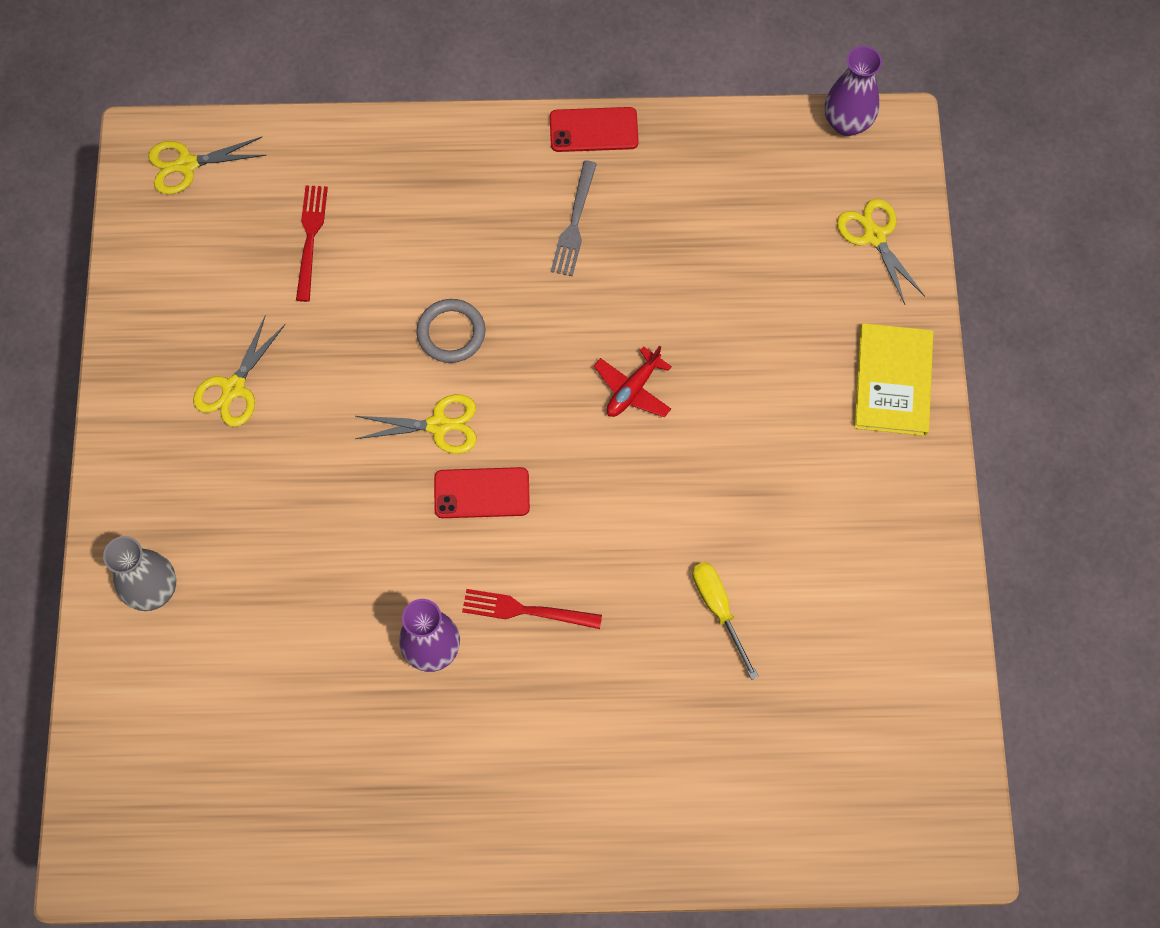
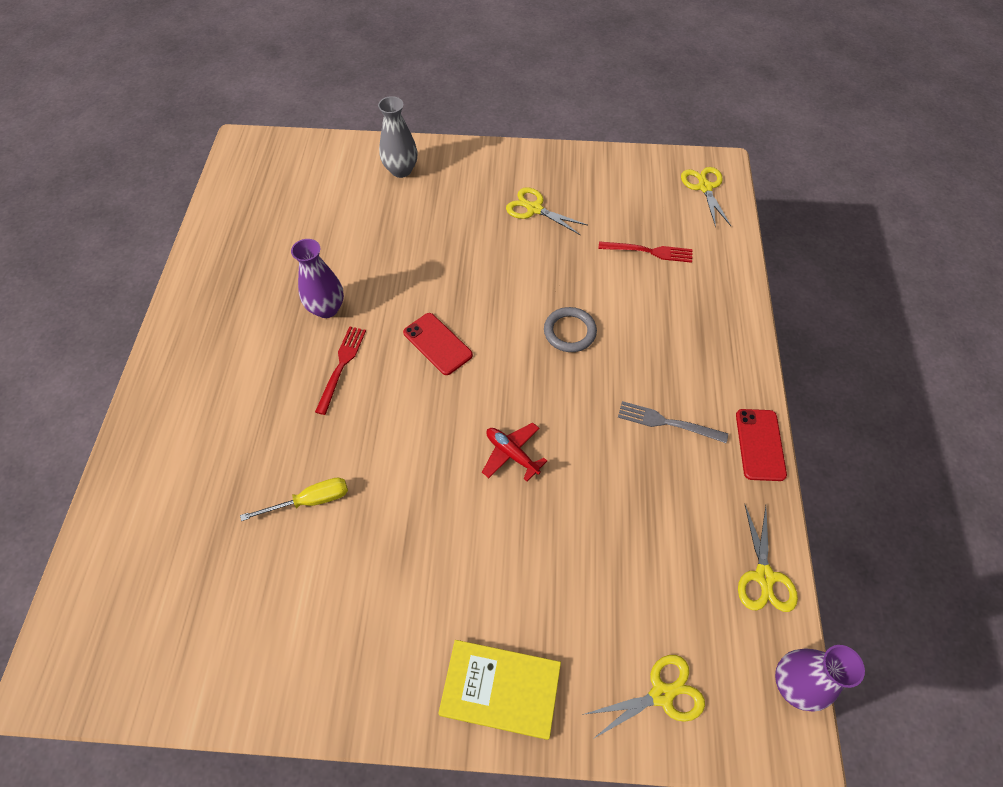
camera: 95 degrees right, 10 degrees down
(439, 425) = (495, 320): yellow scissors -> yellow scissors (764, 577)
(482, 493) = (437, 344): red phone -> red phone turned 45 degrees counterclockwise

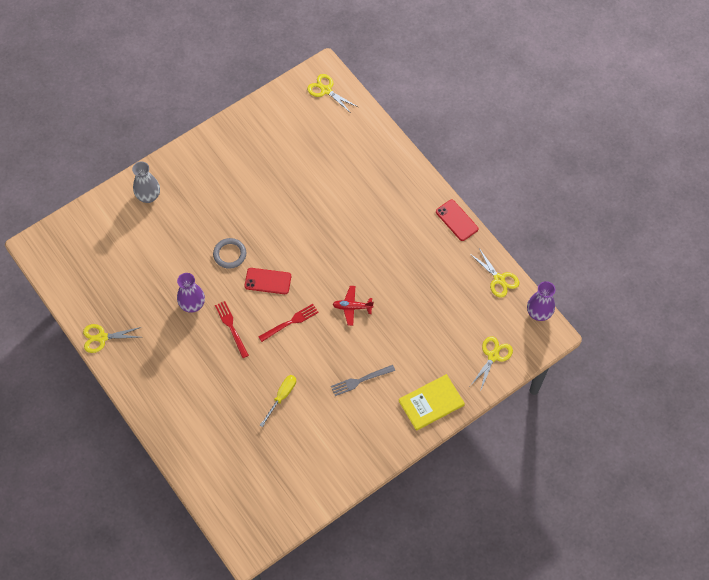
camera: 40 degrees left, 5 degrees up
(534, 209) = (246, 168): yellow scissors -> yellow scissors (102, 337)
(569, 332) = (326, 227): grey ring -> grey ring (230, 254)
(650, 251) = (329, 152): red fork -> red fork (291, 322)
(666, 422) = (408, 240): grey fork -> grey fork (360, 381)

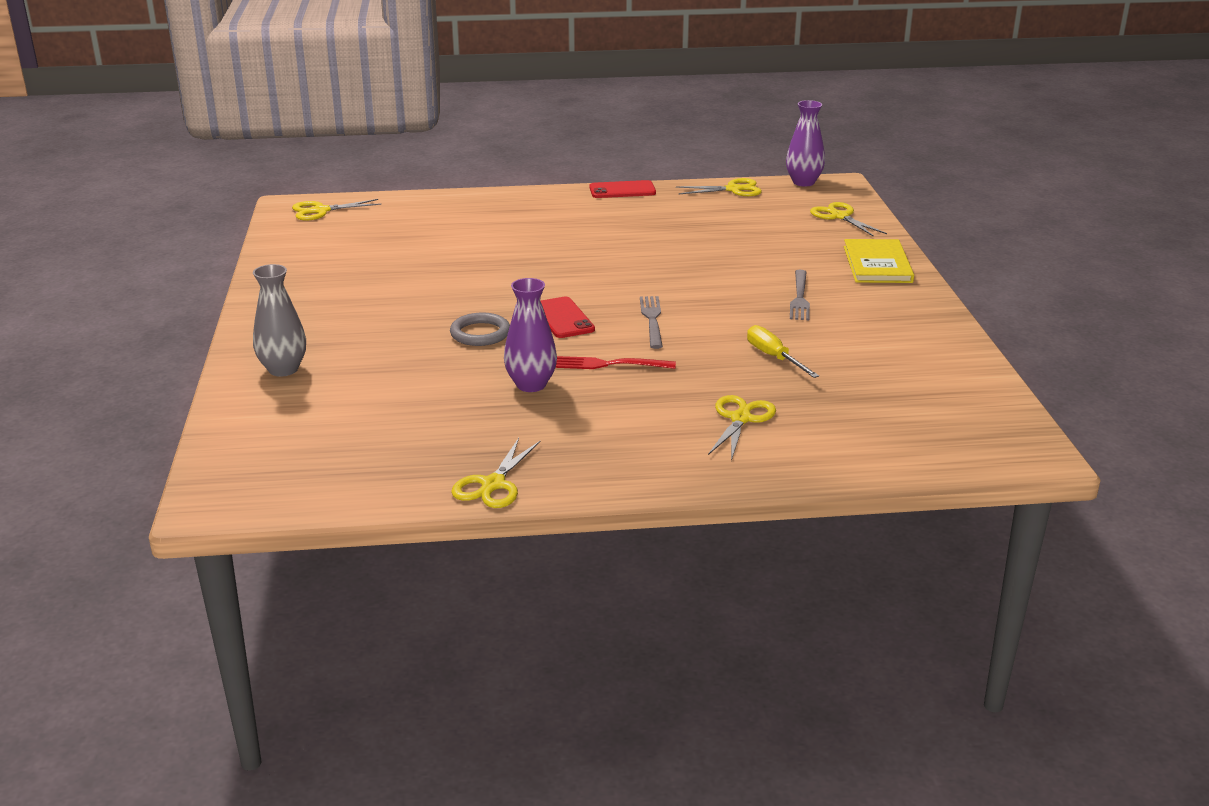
camera: 60 degrees left, 35 degrees down
(211, 408) = (740, 418): none -> yellow scissors
(268, 281) = (563, 318): red phone -> red phone turned 60 degrees counterclockwise
(291, 322) = (652, 319): red fork -> grey fork
(352, 307) = (676, 275): red plane -> none

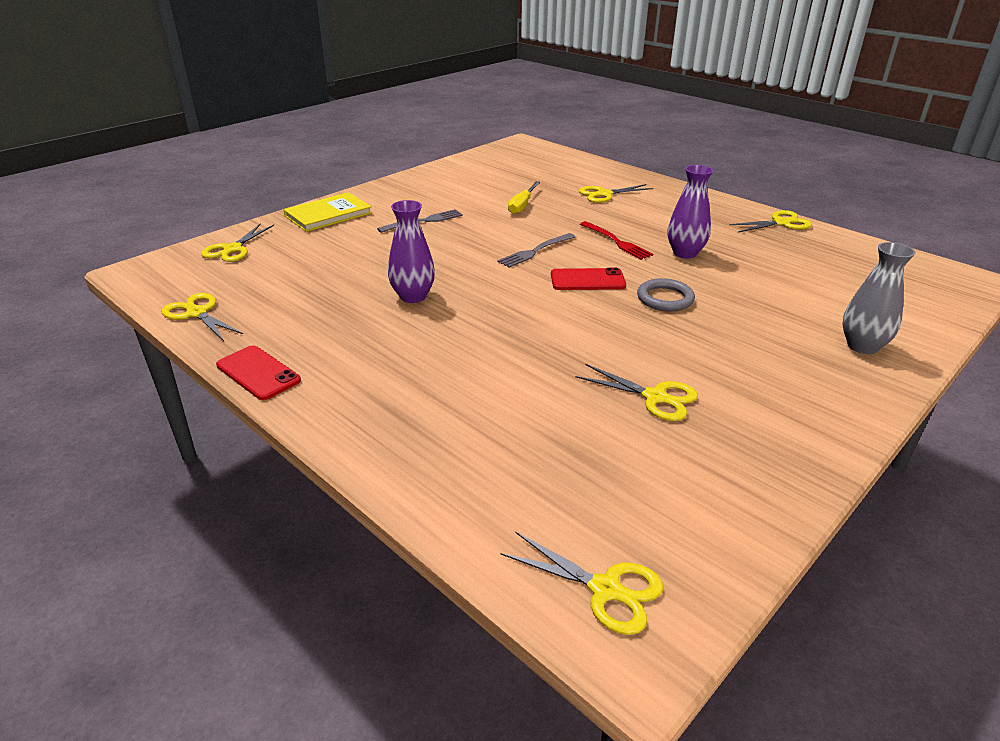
camera: 130 degrees left, 5 degrees up
(393, 274) = (655, 397): none -> yellow scissors
(563, 318) = (587, 280): red phone -> red phone turned 60 degrees clockwise
(803, 182) = (142, 287): purple vase -> purple vase (413, 296)

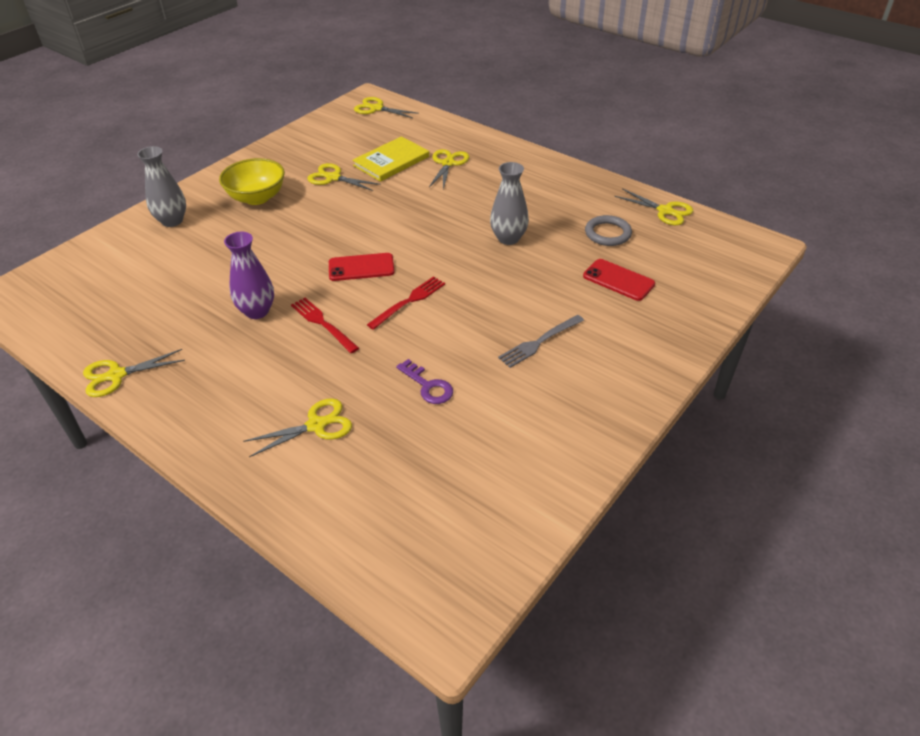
camera: 175 degrees right, 10 degrees up
(233, 249) = (707, 280): yellow scissors -> yellow scissors (448, 163)
(258, 373) = (581, 174): red phone -> red phone (618, 280)
(328, 214) = (656, 345): yellow book -> yellow book (391, 161)
(413, 296) = (508, 238): purple vase -> grey vase
(522, 205) = (428, 386): yellow screwdriver -> purple key
(534, 251) = (409, 301): grey fork -> red fork
(665, 298) = (299, 252): grey ring -> grey ring (607, 233)
(762, 372) = (257, 197): none -> yellow bowl

